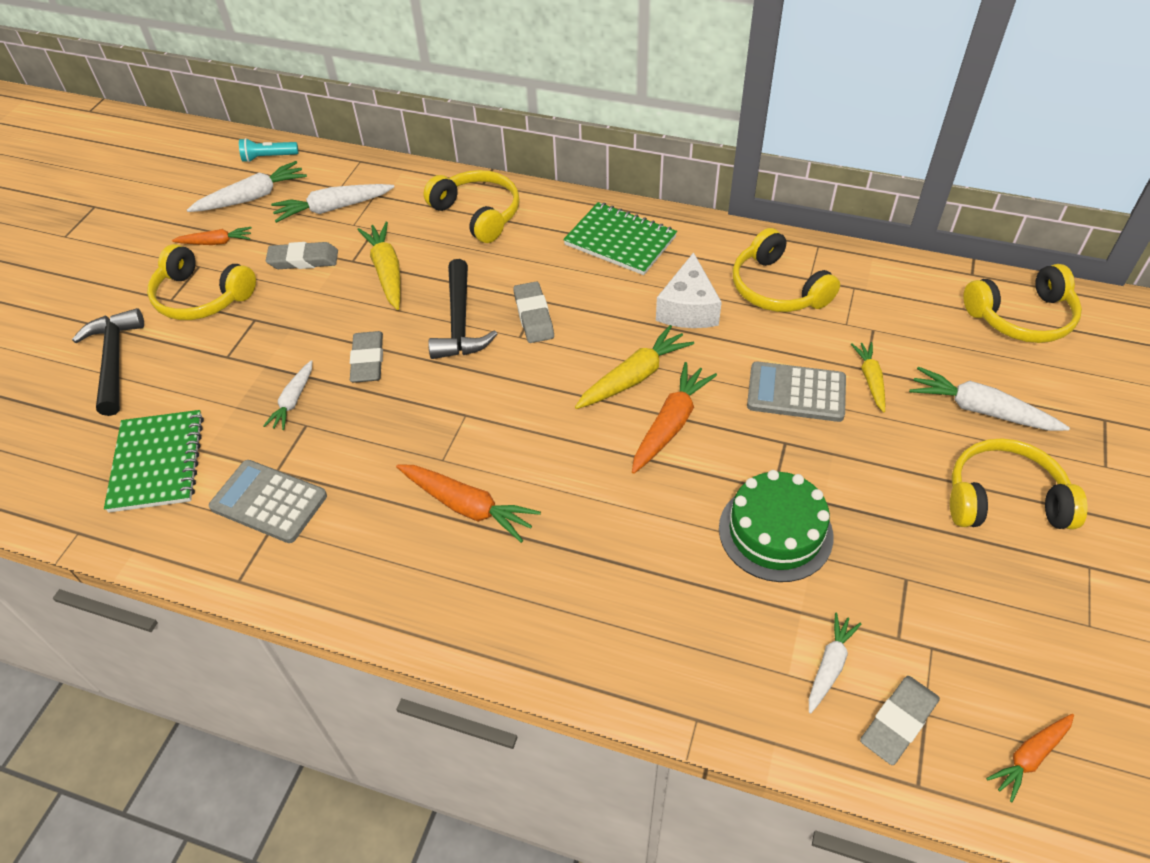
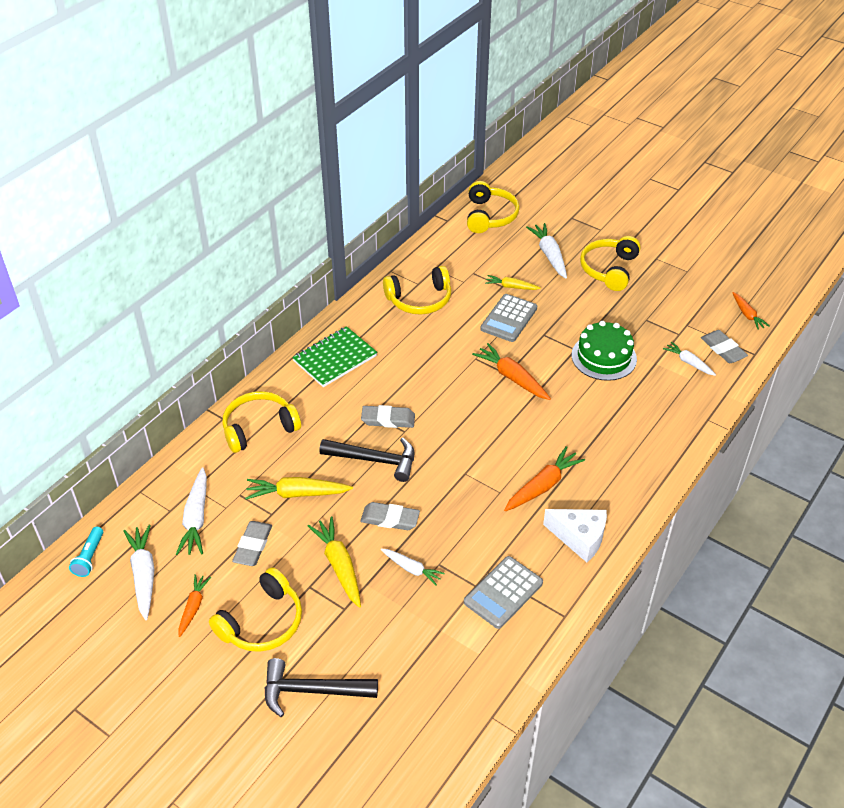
camera: 75 degrees left, 5 degrees down
(157, 463) = (441, 661): green notebook -> none
(634, 377) = (467, 384): yellow carrot -> yellow carrot (339, 566)
(688, 308) = (418, 343): white cheese -> white cheese (579, 538)
(981, 410) = (549, 255): white carrot -> white carrot turned 120 degrees clockwise

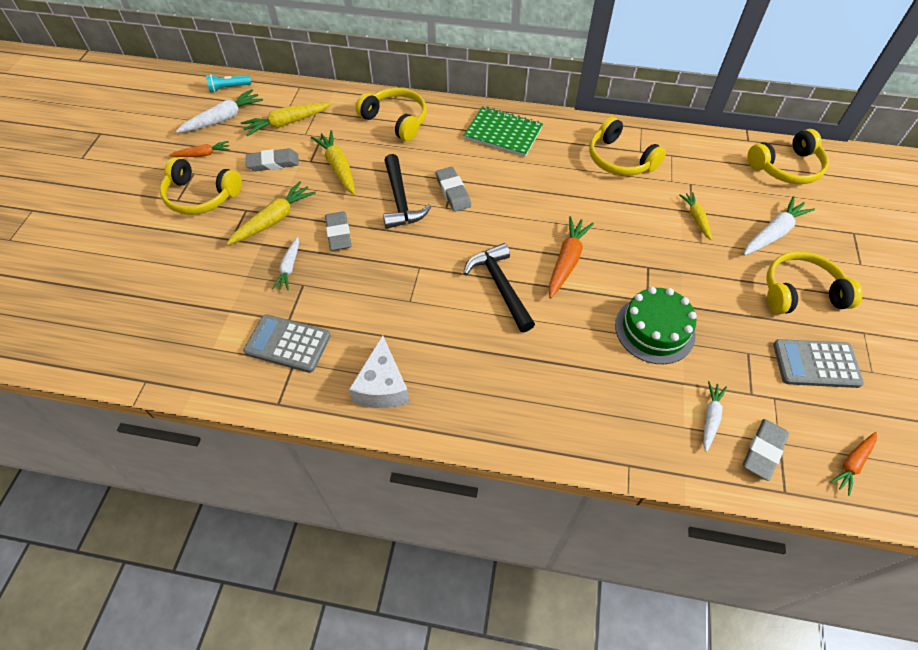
camera: 65 degrees right, 10 degrees up
(196, 518) = (287, 123): white carrot -> yellow carrot
(312, 691) = (143, 249): black hammer -> black hammer (500, 286)
(509, 318) = (648, 231): grey calculator -> grey calculator (816, 364)
(542, 486) = (435, 333): orange carrot -> none

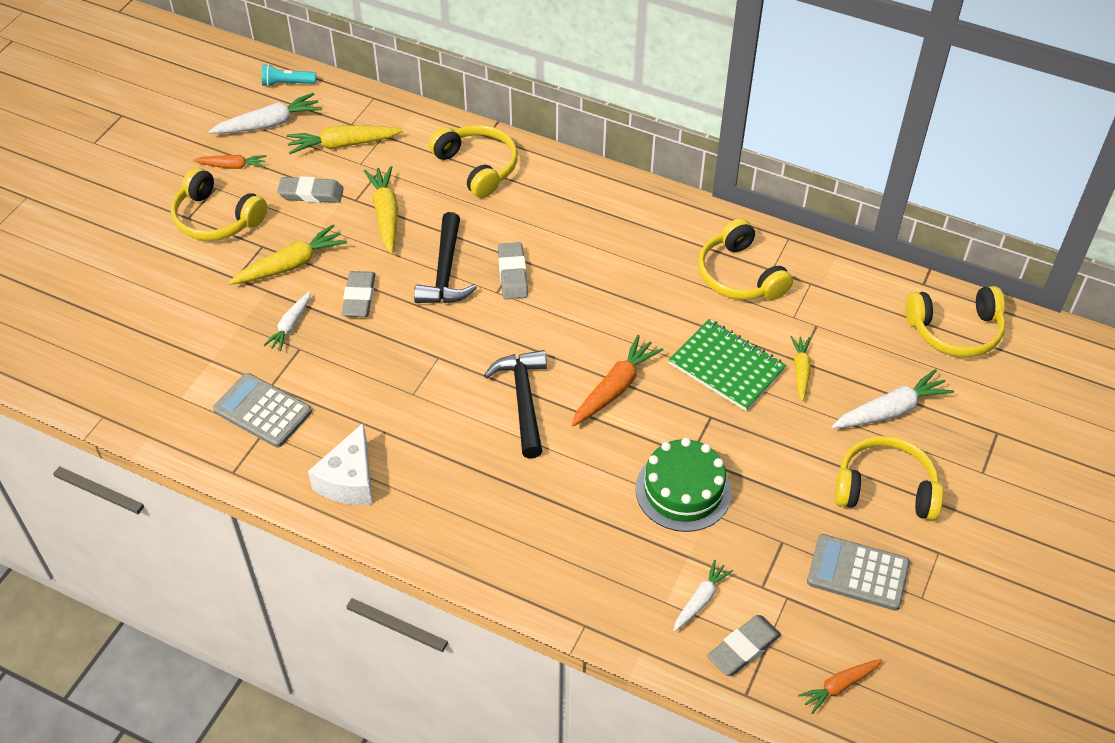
camera: 15 degrees right, 5 degrees down
(503, 133) = (605, 211): green notebook -> green notebook (726, 367)

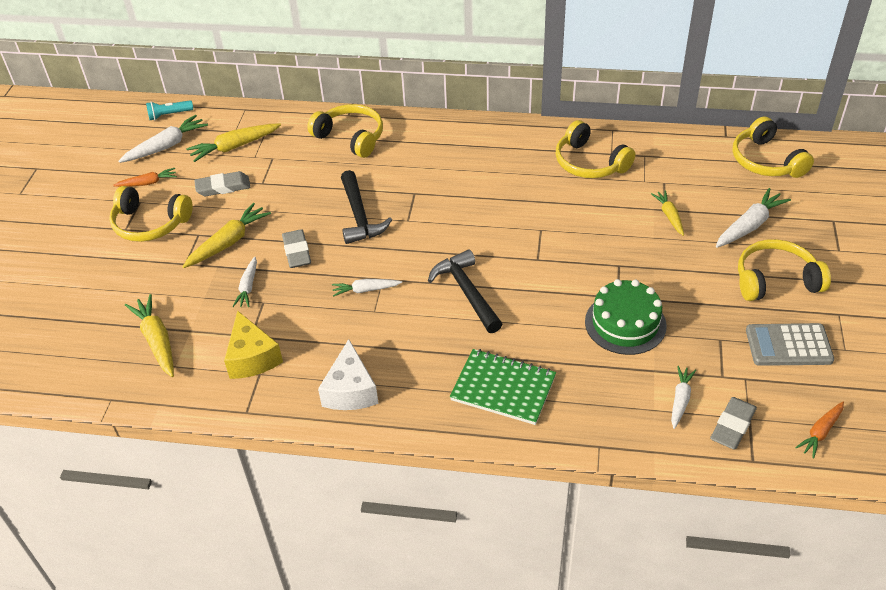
camera: 15 degrees left, 5 degrees down
(262, 411) = (252, 357): grey calculator -> yellow cheese
(386, 215) = (292, 188): yellow carrot -> yellow carrot (157, 341)
(414, 366) = (366, 290): none -> white carrot
(513, 274) = (414, 205): grey eraser -> none
(614, 388) = (534, 265): orange carrot -> none
(726, 367) = (612, 227): green notebook -> green notebook (503, 388)
(955, 331) = (765, 161): yellow headphones -> yellow headphones turned 90 degrees clockwise

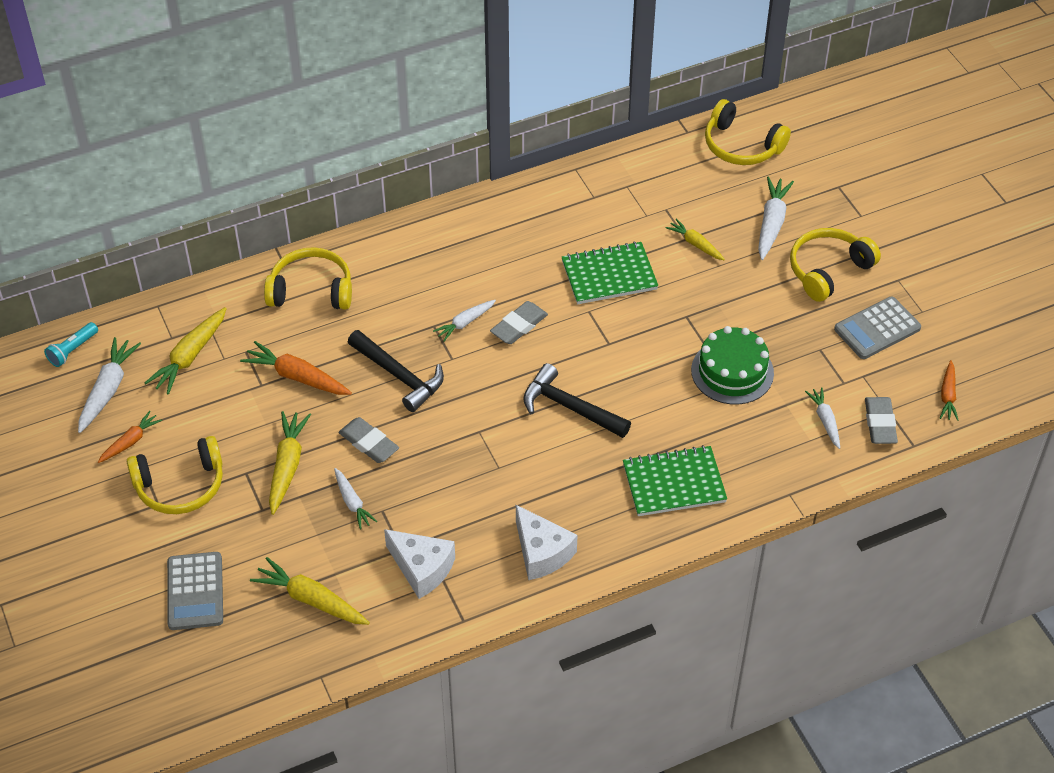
camera: 35 degrees left, 5 degrees up
(91, 297) = (195, 591): none -> grey calculator
(223, 187) = (222, 408): grey eraser -> grey eraser (519, 326)
(252, 357) = (422, 568): yellow cheese -> white cheese
(290, 188) = (297, 377): none -> orange carrot
(366, 290) = (473, 450): white carrot -> white carrot (465, 323)
(578, 211) = (609, 275): none -> green notebook
(589, 163) = (581, 217): yellow headphones -> none

